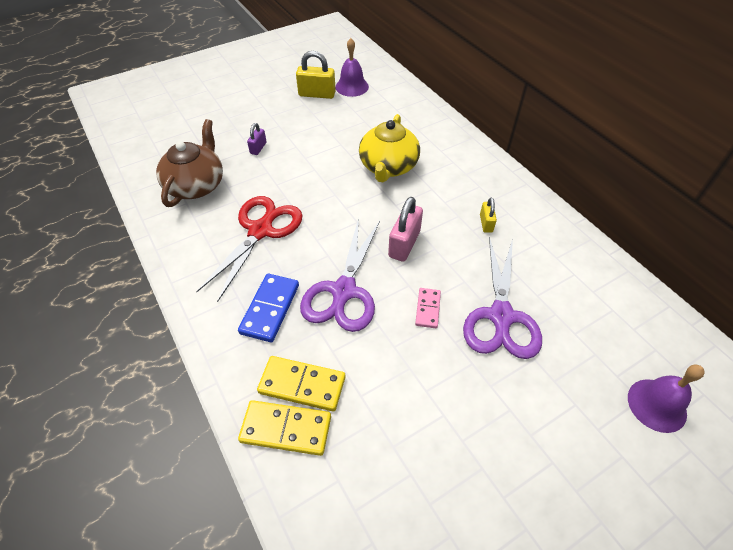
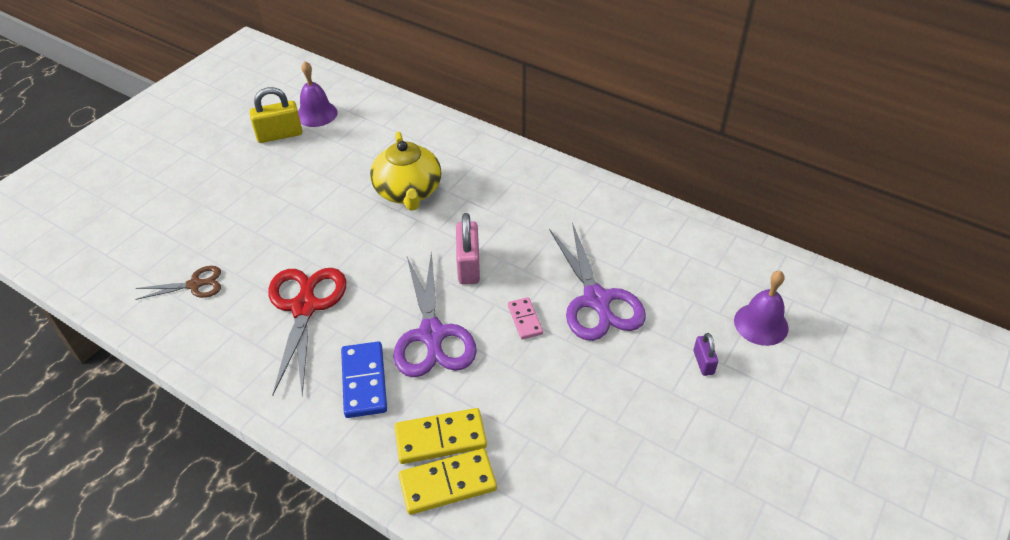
camera: 25 degrees left, 5 degrees down
(196, 185) = (195, 284): brown teapot -> brown scissors
(258, 148) = (245, 218): purple padlock -> purple padlock (703, 362)
(486, 223) = (539, 217): yellow padlock -> none

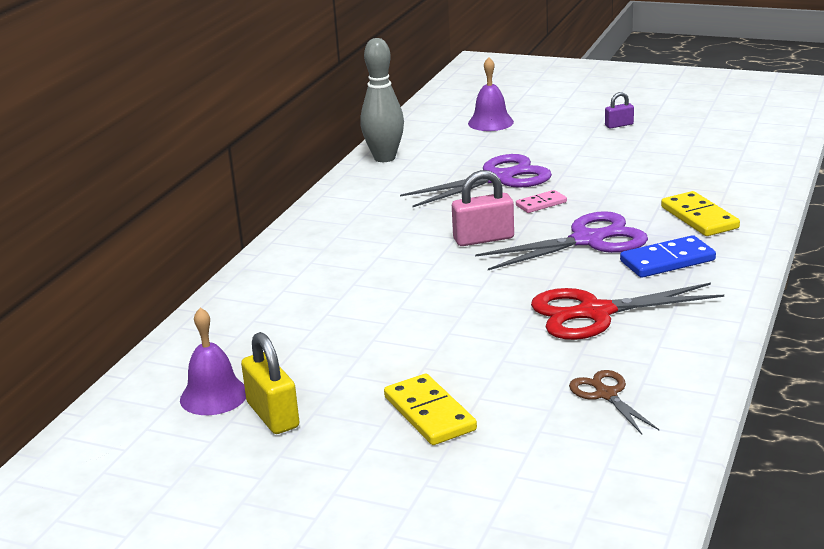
camera: 100 degrees left, 20 degrees down
(408, 191) = (374, 292): yellow teapot -> none
(447, 484) = (739, 208): yellow domino -> yellow domino (430, 413)
(675, 227) = (384, 158): none -> grey bowling pin
(703, 362) = (545, 137): purple padlock -> purple padlock (619, 125)

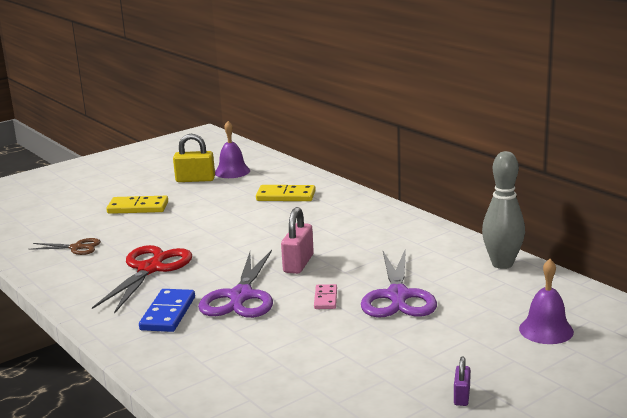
camera: 120 degrees right, 5 degrees down
(699, 217) = (207, 352): yellow domino -> yellow domino (286, 196)

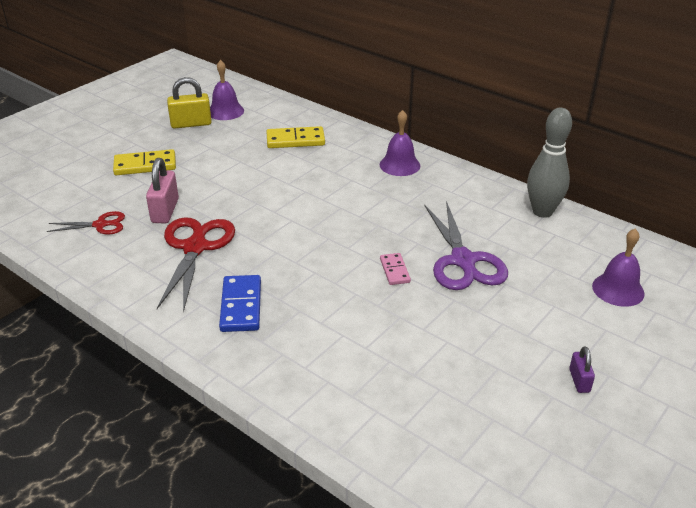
camera: 15 degrees left, 15 degrees up
(77, 247) = (101, 225): brown scissors -> red scissors
(240, 297) = (308, 276): purple scissors -> none
(298, 264) = (347, 227): pink padlock -> pink padlock (165, 211)
(377, 220) = (399, 165): none -> purple bell

